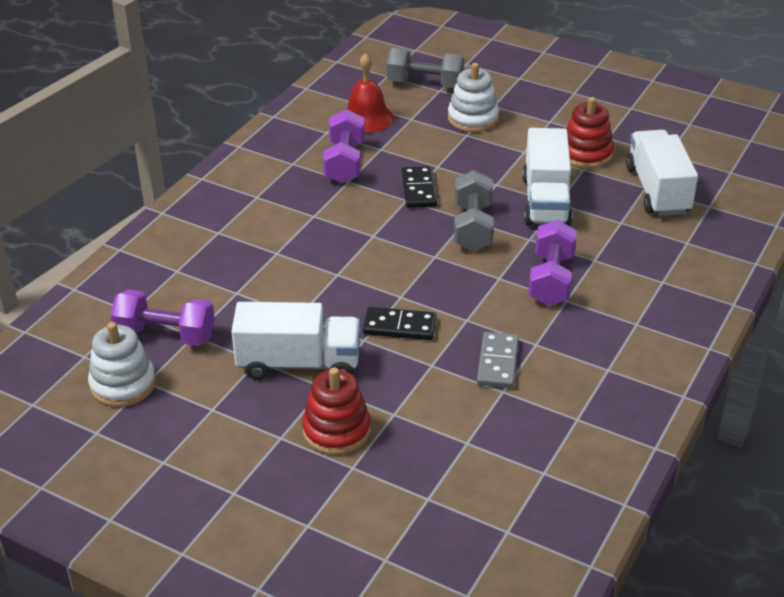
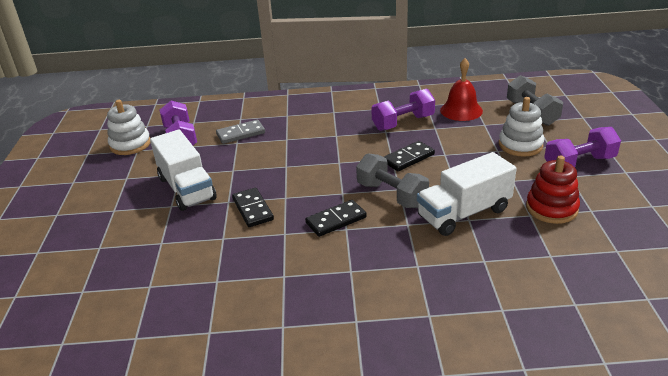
camera: 60 degrees right, 5 degrees down
(336, 430) = (131, 227): red stacking toy -> none
(472, 227) = (392, 195): grey dumbbell -> grey dumbbell turned 75 degrees clockwise
(479, 278) = (336, 220): none -> black domino
(497, 363) = (247, 266): grey domino -> grey domino (241, 134)
(551, 280) = (368, 253): purple dumbbell -> purple dumbbell (579, 163)
(657, 190) = (554, 264): white truck -> none

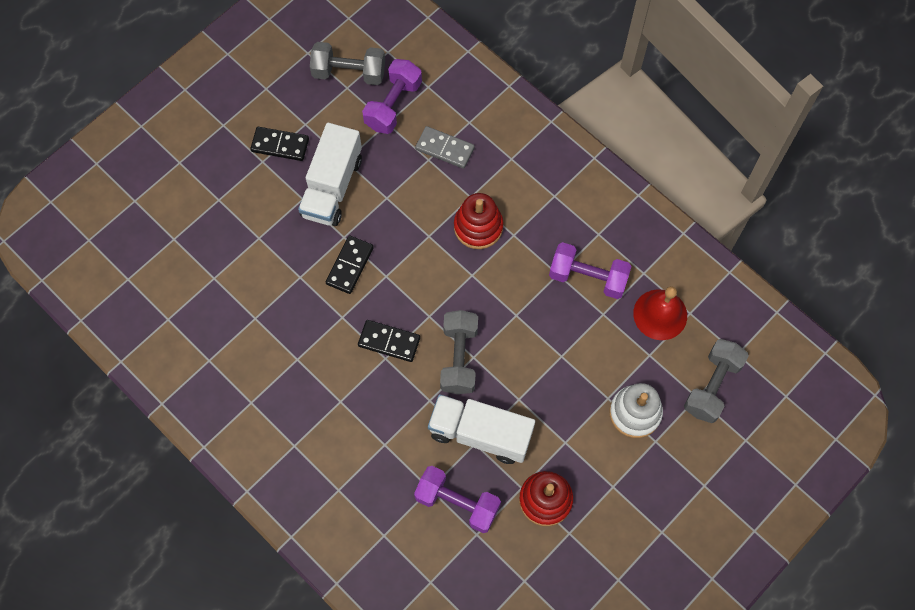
camera: 45 degrees right, 35 degrees up
(130, 144) = (349, 72): white stacking toy -> grey dumbbell
(310, 145) = (478, 227): none -> red stacking toy
(408, 158) = (528, 329): black domino -> black domino (280, 145)
(579, 163) = (643, 484): purple dumbbell -> purple dumbbell (457, 503)

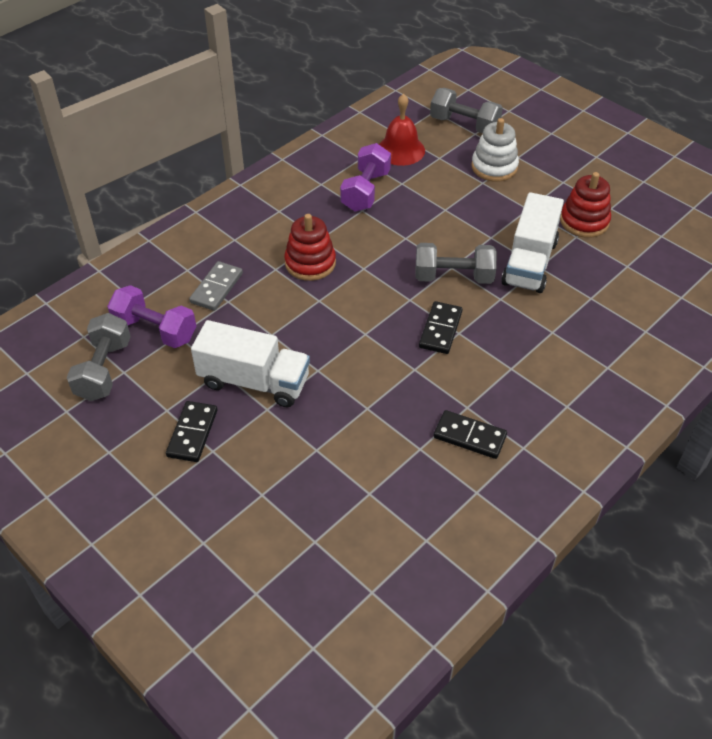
camera: 90 degrees left, 20 degrees down
(349, 265) = (353, 364): black domino -> black domino (469, 436)
(457, 503) = (600, 278): purple dumbbell -> none

